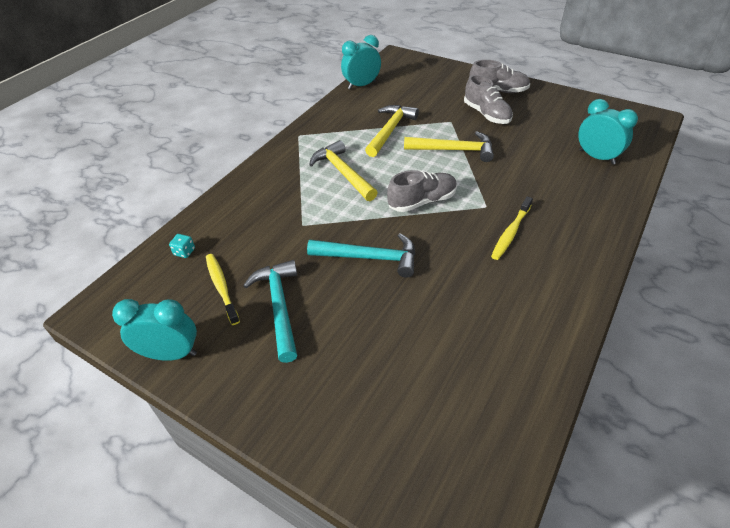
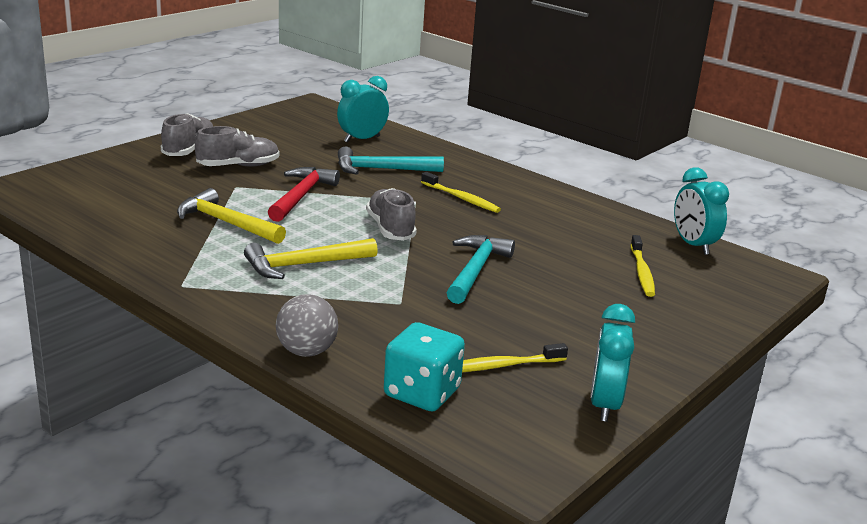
camera: 85 degrees left, 20 degrees down
(184, 252) = (422, 393): turquoise dice -> turquoise dice, size x2.40
(229, 195) = (306, 351): none -> grey ball
(279, 307) = (540, 330): turquoise hammer -> turquoise hammer (382, 169)
(361, 85) = (79, 223): turquoise clock -> turquoise clock (693, 245)
(416, 380) = (642, 272): none -> yellow toothbrush
(454, 150) = (301, 196): yellow hammer -> red hammer

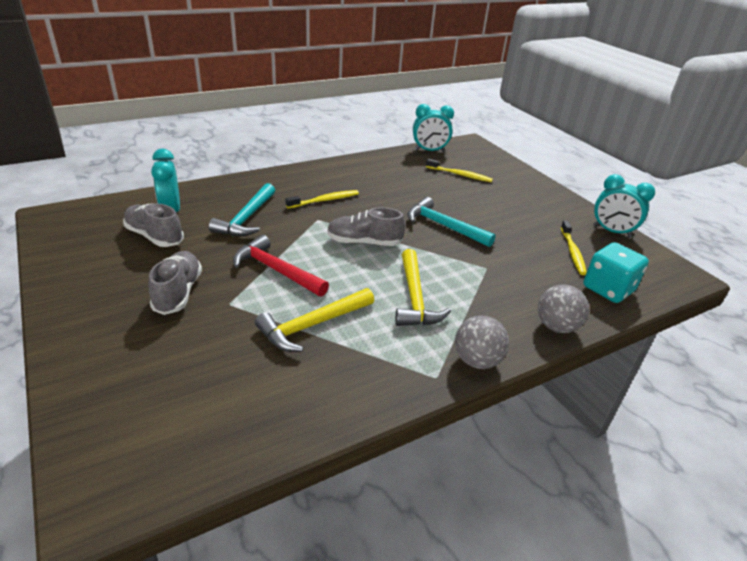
camera: 70 degrees left, 10 degrees up
(189, 150) = (104, 318): grey shoe -> grey shoe (155, 236)
(217, 304) = (477, 360): none -> grey ball

